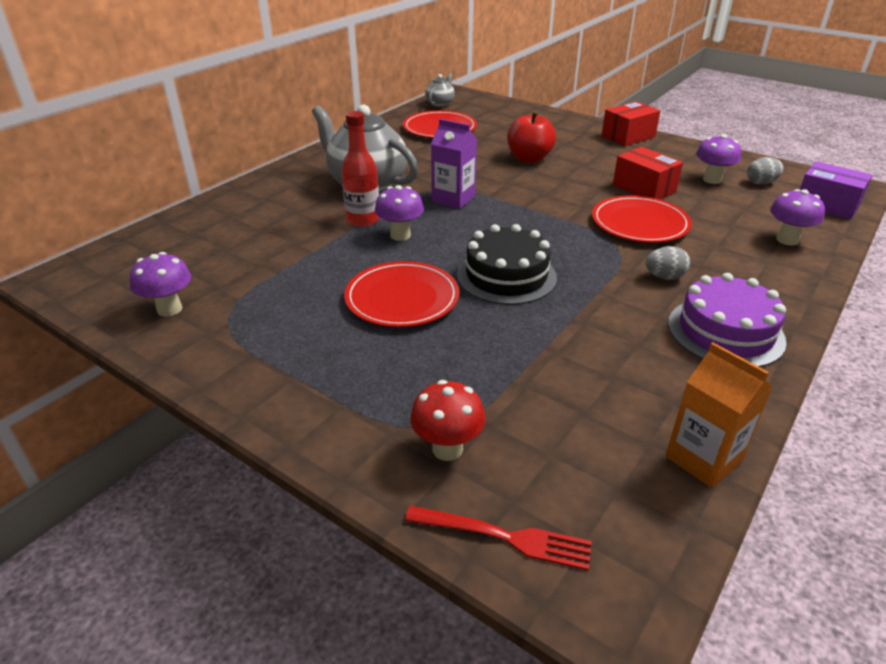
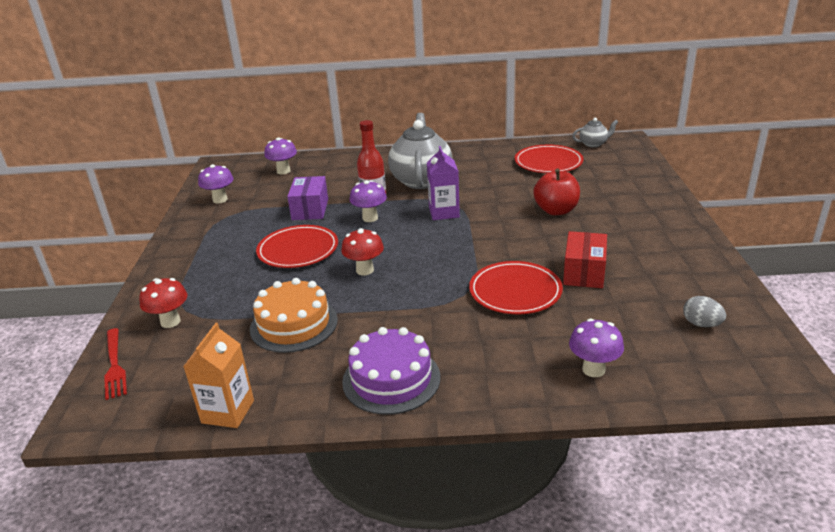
camera: 55 degrees right, 5 degrees down
(506, 276) = (365, 270): black cake -> red mushroom
(564, 354) = (294, 324): none -> orange cake
(628, 136) = (682, 231): red box -> none
(664, 277) = (441, 329): grey egg -> none
(712, 180) = (660, 297): purple mushroom -> purple mushroom (283, 171)
(827, 205) = (714, 374): purple box -> purple box (310, 209)

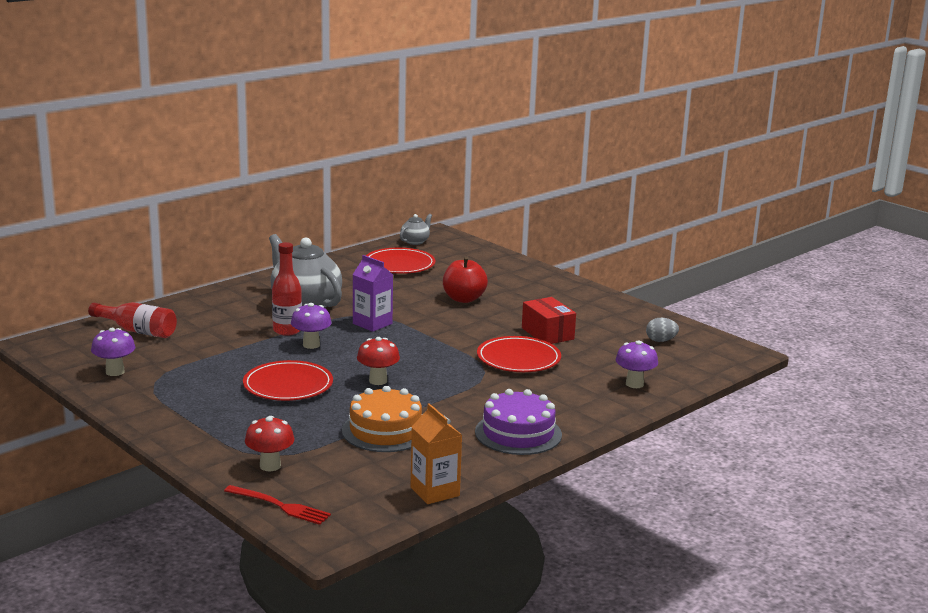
camera: 45 degrees left, 10 degrees down
(283, 171) = (137, 331): purple mushroom -> red bottle
(310, 209) = (236, 354): purple box -> none

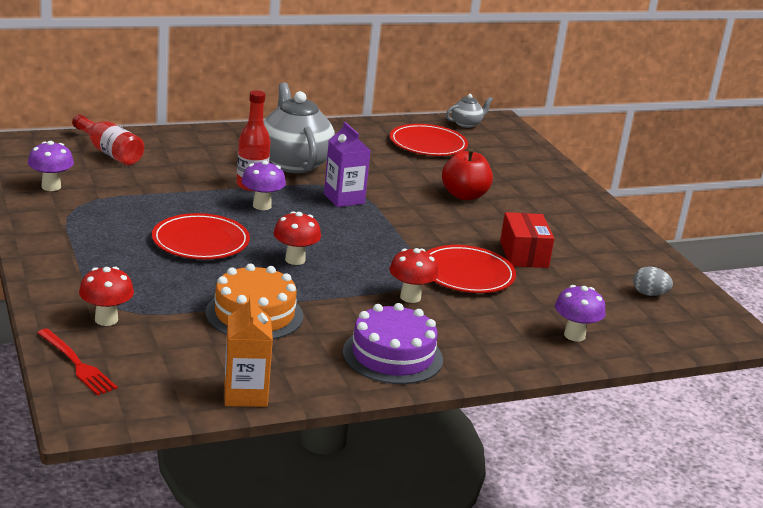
camera: 20 degrees right, 5 degrees up
(492, 387) = (410, 297): none -> red mushroom

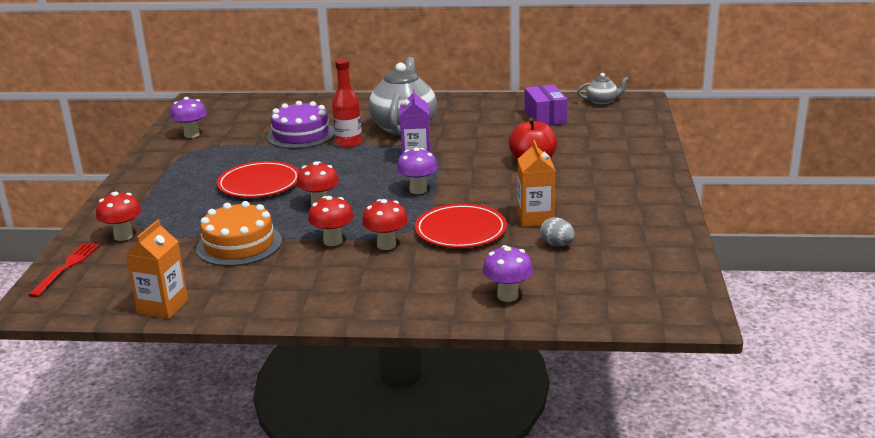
camera: 30 degrees right, 0 degrees up
(78, 364) = (67, 267): red fork -> red fork turned 150 degrees counterclockwise
(109, 152) = (263, 111): red bottle -> none
(262, 206) = (339, 159): purple mushroom -> purple mushroom (418, 190)
(352, 299) = (333, 241): none -> red mushroom
(392, 355) = (317, 292): purple cake -> purple cake (301, 135)
(428, 144) = (545, 117): red plate -> purple box
(523, 254) = (535, 218): red box -> orange carton
(649, 294) = (629, 267): grey egg -> grey egg (557, 245)

